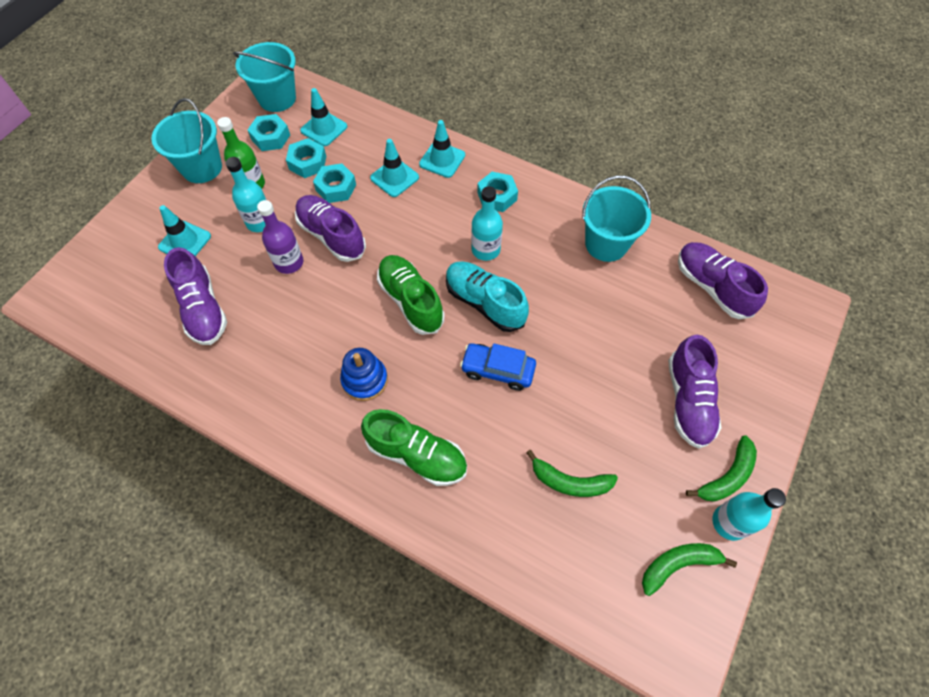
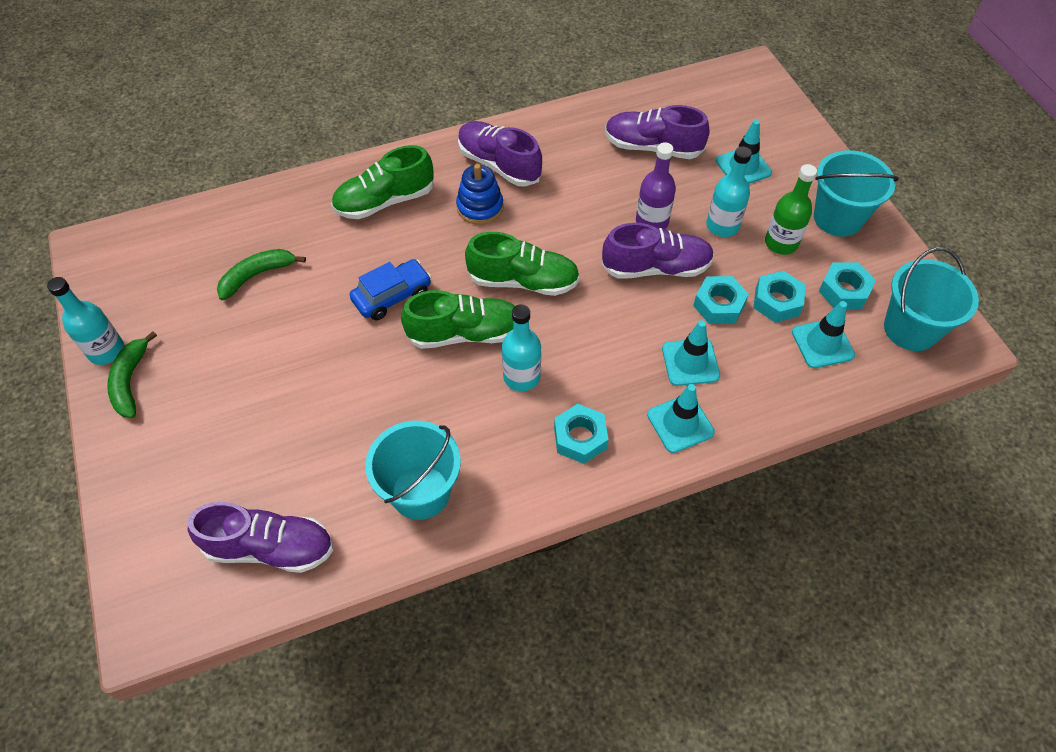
camera: 130 degrees right, 5 degrees down
(484, 303) = (465, 333): turquoise shoe -> green shoe
(678, 564) = (130, 293): green banana -> none
(688, 401) = (208, 412): purple shoe -> purple shoe (499, 164)

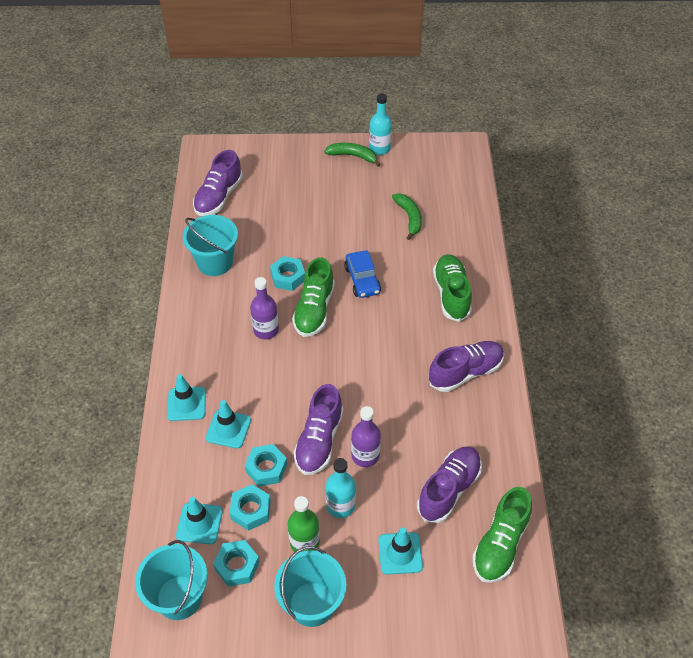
camera: 110 degrees right, 5 degrees down
(480, 207) = (424, 348): blue stacking toy -> none
(521, 377) = (266, 330): turquoise bottle -> purple bottle
(523, 281) = (343, 354): green shoe -> green shoe (500, 544)
(580, 438) = (206, 346): turquoise nut -> turquoise nut (288, 277)

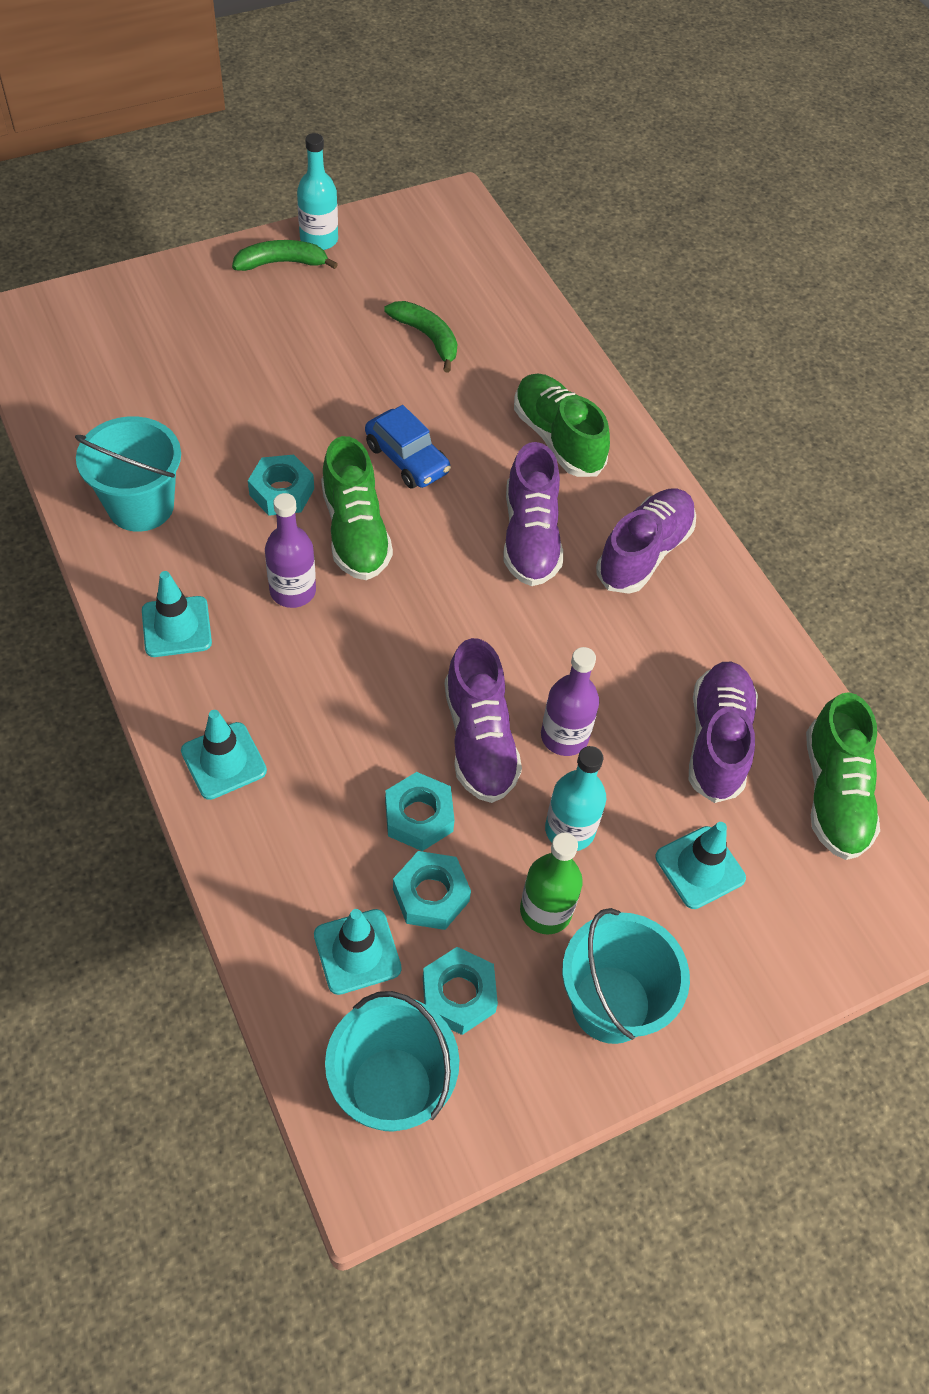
camera: 30 degrees left, 5 degrees up
(219, 197) = (85, 393): purple shoe -> purple shoe (530, 537)
(228, 429) = (319, 776): turquoise traffic cone -> turquoise traffic cone (176, 627)

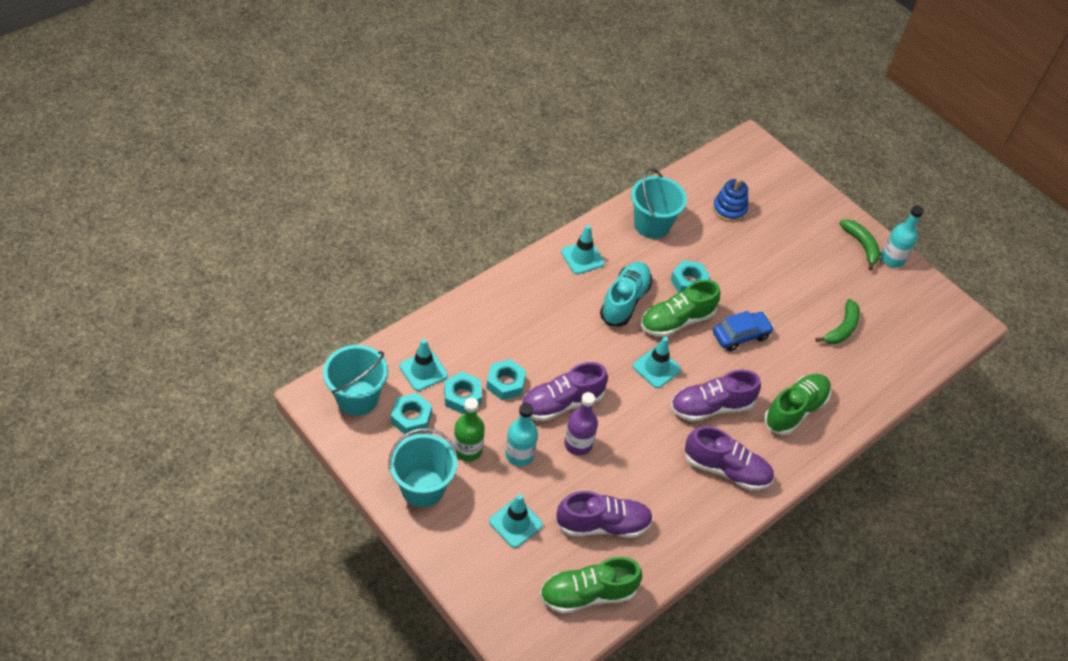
camera: 75 degrees right, 5 degrees down
(148, 393) = (729, 209): none -> blue stacking toy
(224, 761) = (511, 294): turquoise traffic cone -> turquoise traffic cone (656, 368)
(293, 591) = (625, 301): purple bottle -> turquoise shoe
(407, 459) = (740, 335): blue car -> blue car turned 150 degrees counterclockwise

